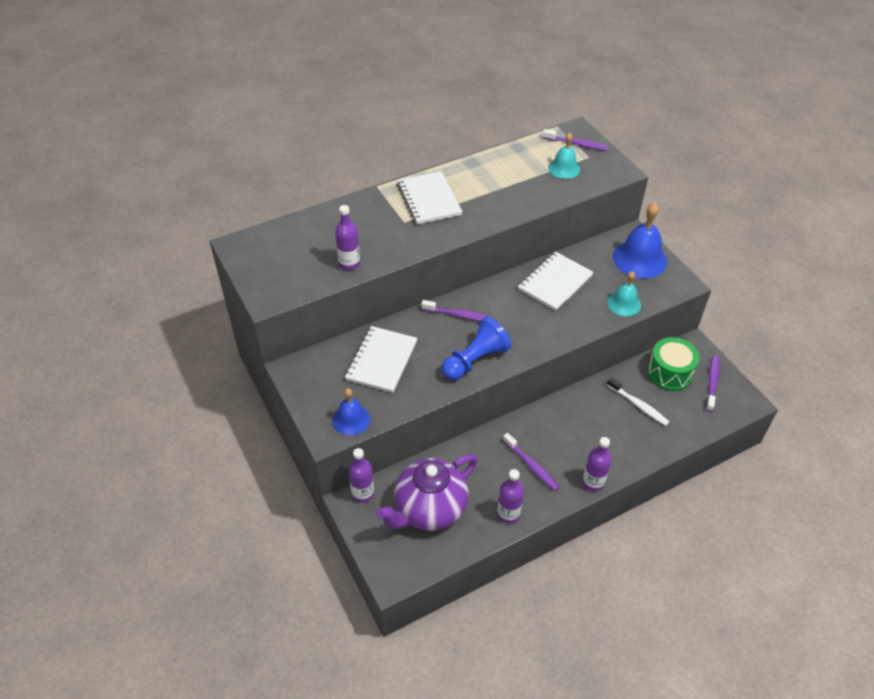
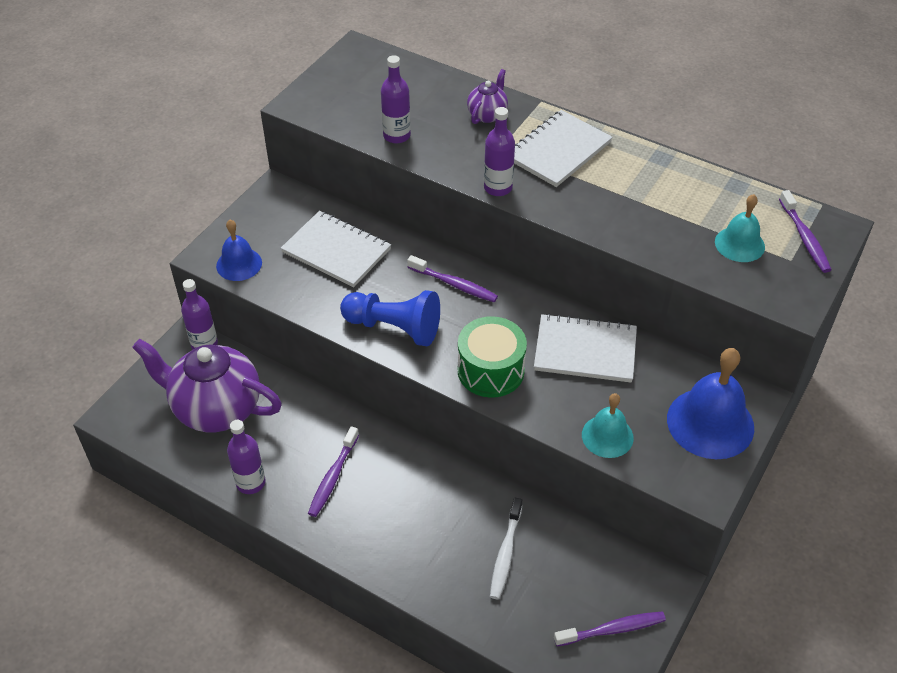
camera: 60 degrees right, 0 degrees up
(367, 214) = (487, 114): none -> purple teapot
(381, 360) = (336, 251): white notebook -> white notebook turned 45 degrees clockwise
(459, 315) = (454, 284): purple toothbrush -> purple toothbrush turned 45 degrees counterclockwise
(593, 482) = (346, 550): purple bottle -> purple bottle (498, 188)
(669, 373) = (590, 570): green drum -> green drum (490, 370)

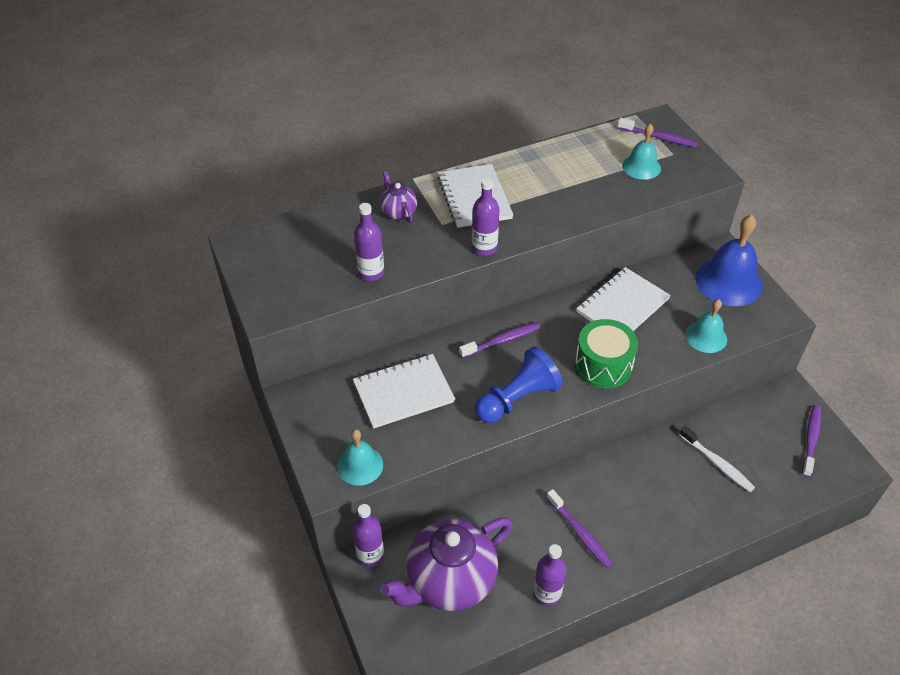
camera: 55 degrees left, 0 degrees up
(239, 264) = (360, 465): blue bell -> turquoise bell

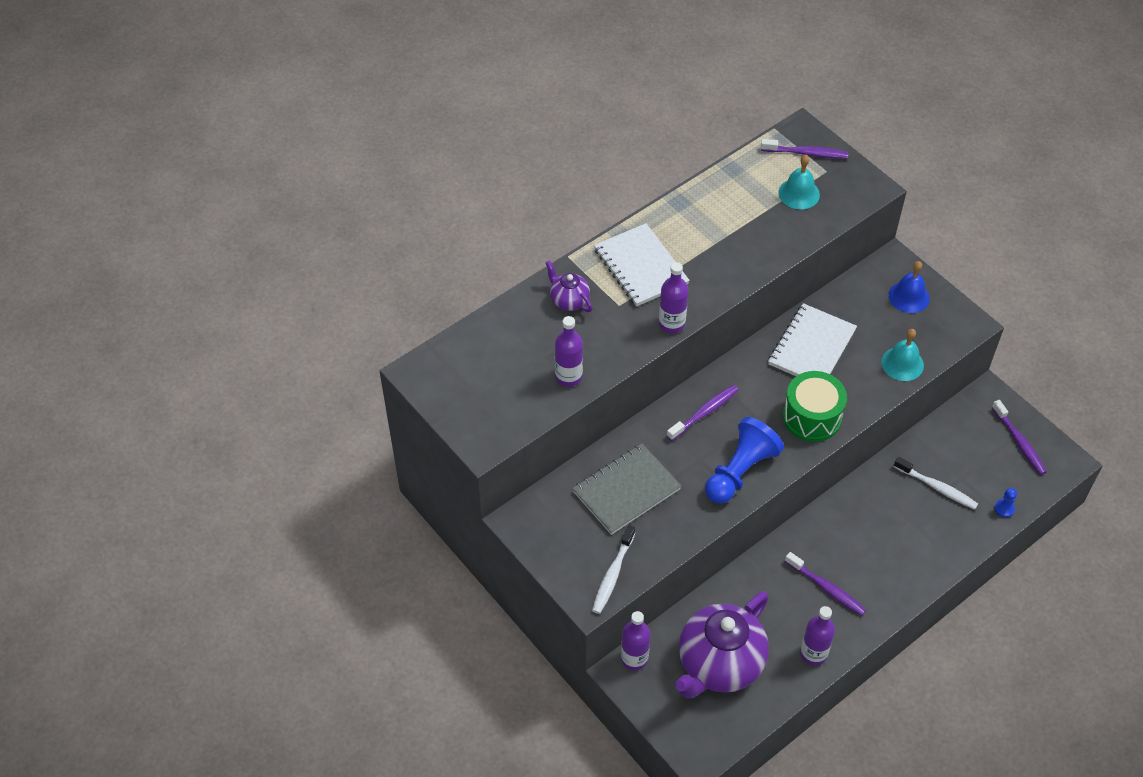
camera: 15 degrees left, 5 degrees up
(360, 465) = (612, 574): turquoise bell -> white toothbrush
(403, 392) = (626, 490): white notebook -> grey notebook
(728, 281) = (909, 296): blue bell -> blue bell, size x0.59
(781, 498) = (1004, 509): none -> blue pawn
(811, 439) = (1019, 442): purple toothbrush -> purple toothbrush turned 150 degrees clockwise

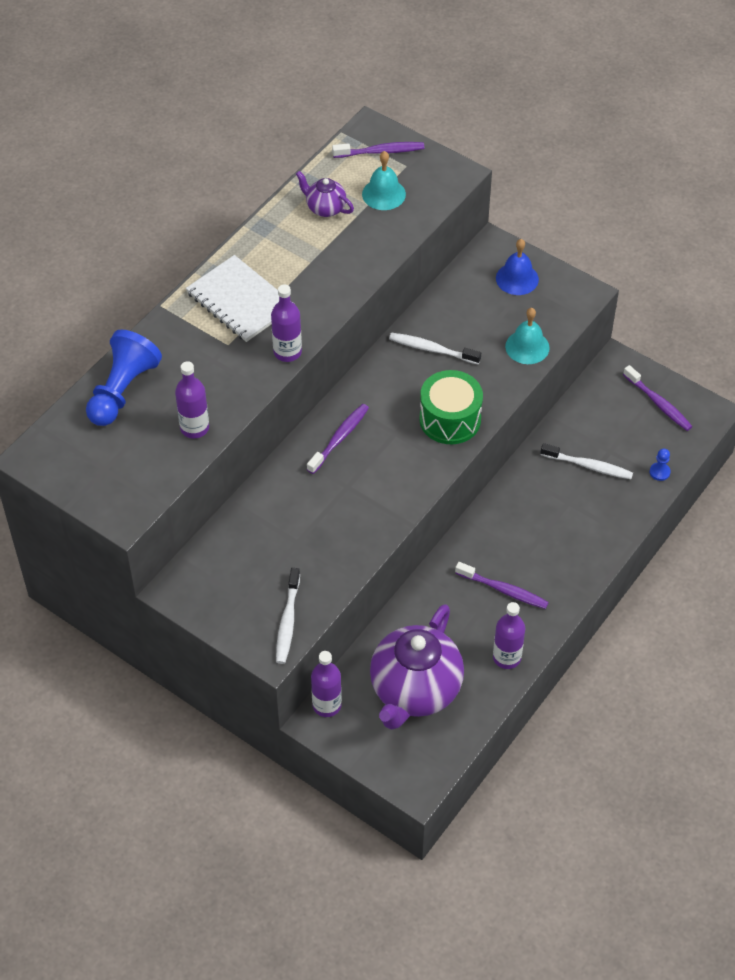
camera: 15 degrees left, 0 degrees up
(569, 300) = (174, 350): purple teapot -> purple teapot (325, 208)
(626, 490) = (279, 534): grey notebook -> none
(740, 471) = (391, 489): blue pawn -> blue pawn (122, 390)
(811, 347) = (432, 349): white notebook -> white toothbrush

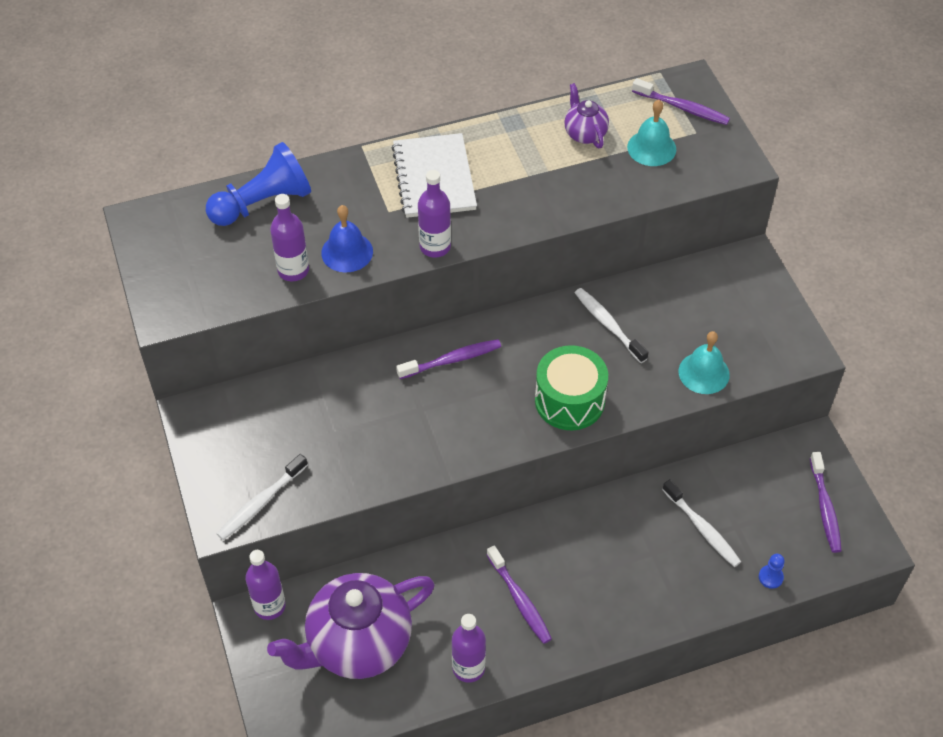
camera: 35 degrees right, 0 degrees up
(517, 278) = (748, 302): blue bell -> blue bell (347, 252)

